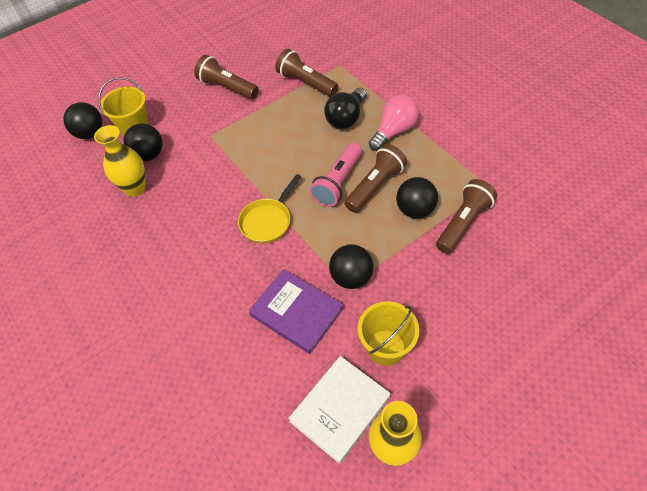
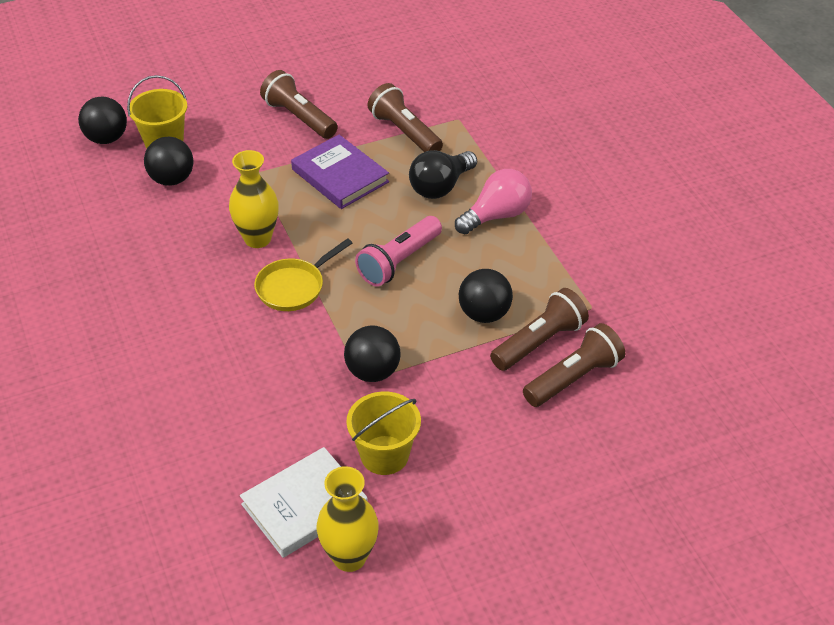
camera: 10 degrees right, 10 degrees down
(135, 188) = (143, 215): yellow vase -> yellow vase (257, 239)
(296, 313) = (291, 395): purple book -> purple book (340, 176)
(375, 186) = (445, 275): brown flashlight -> brown flashlight (573, 378)

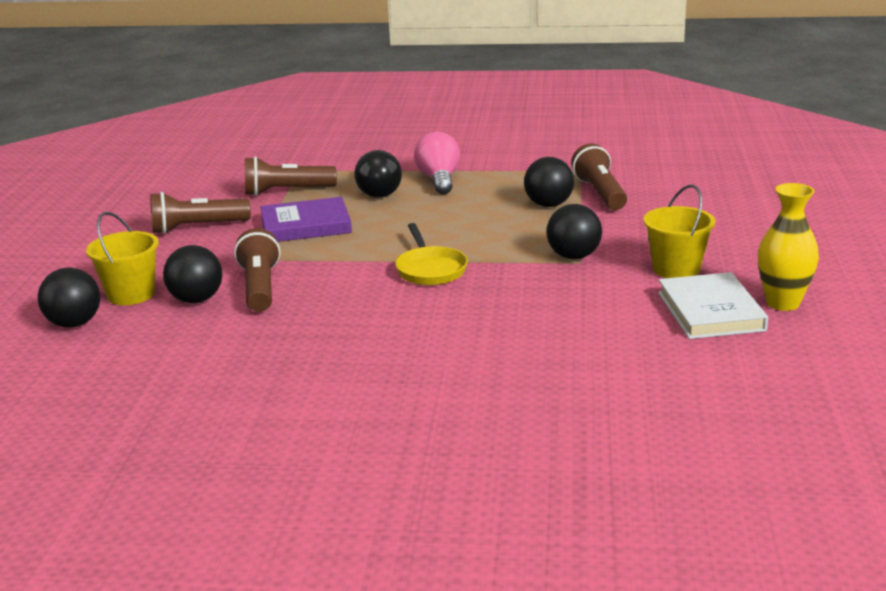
camera: 60 degrees left, 20 degrees down
(257, 239) = (343, 274): yellow vase -> none
(399, 262) = (450, 223): pink flashlight -> none
(573, 378) = (649, 190): brown flashlight -> brown flashlight (259, 287)

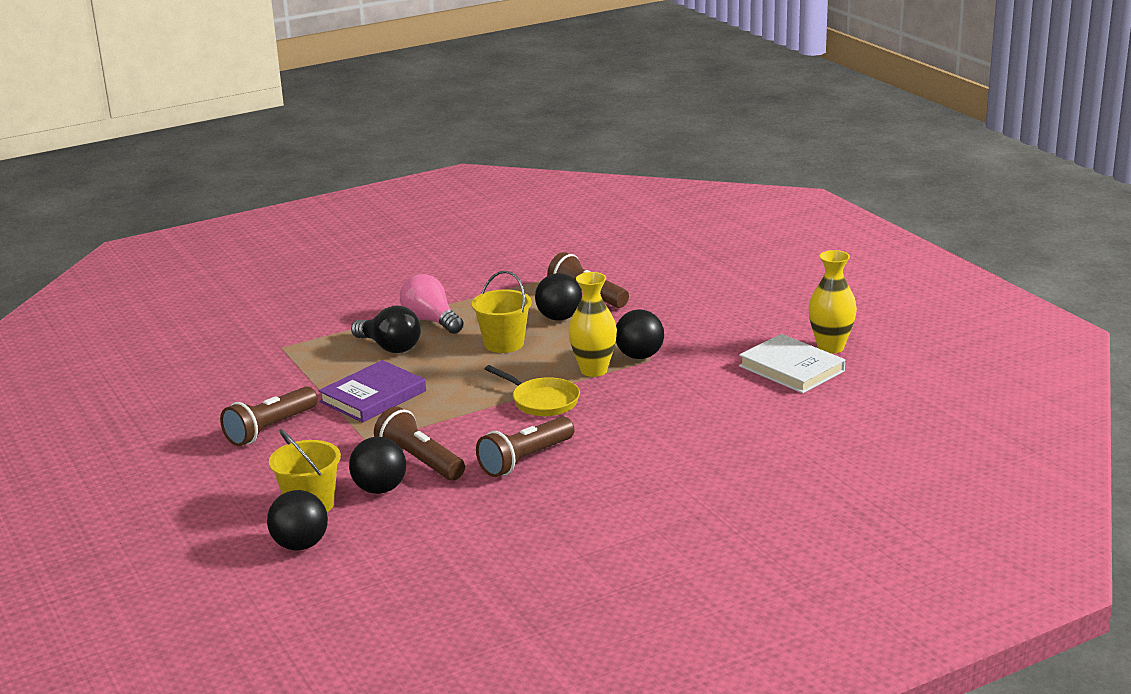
camera: 35 degrees left, 0 degrees up
(286, 191) = (302, 371): brown flashlight -> brown flashlight (525, 460)
(514, 257) = (593, 370): none -> yellow vase
(676, 269) = (727, 343): yellow bucket -> yellow bucket (504, 344)

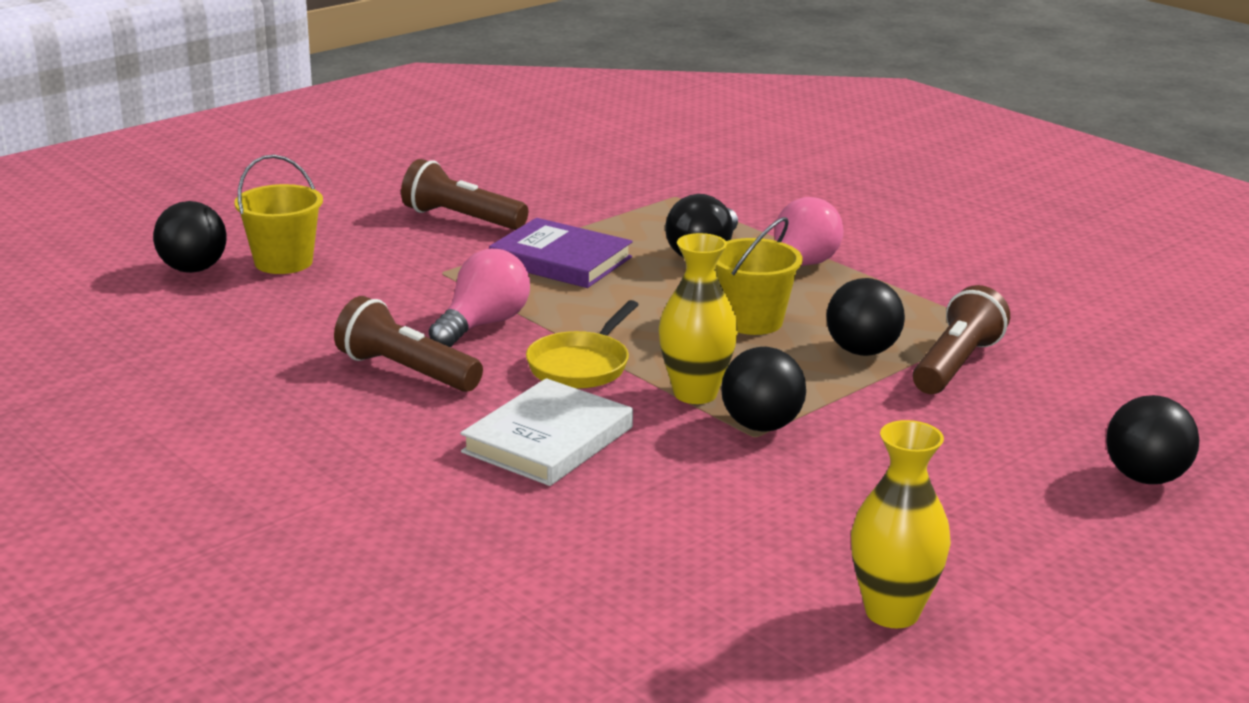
camera: 75 degrees right, 0 degrees up
(380, 489) = (321, 293): black ball -> black ball (1145, 477)
(419, 461) = (394, 307): brown flashlight -> none
(465, 430) = (483, 324): none -> pink light bulb
(791, 368) = (780, 572): white book -> white book (548, 440)

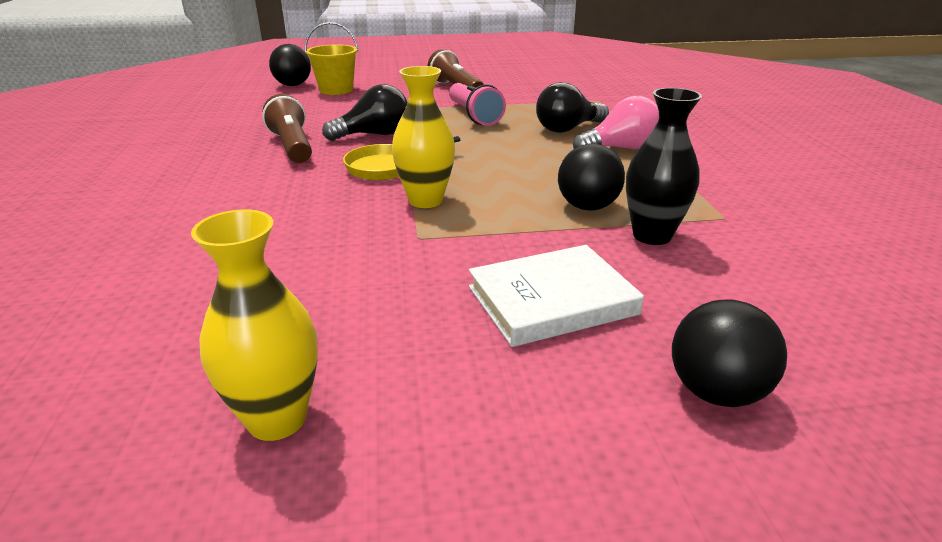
camera: 35 degrees right, 5 degrees up
(483, 324) = (374, 135): pink light bulb -> black light bulb
(548, 440) = (291, 200): white book -> white book (552, 300)
(560, 260) = (474, 116): purple book -> pink flashlight
(752, 321) = (536, 170): yellow bucket -> none
(761, 426) = (433, 232): black ball -> none
(955, 364) = (652, 235): brown flashlight -> black vase

